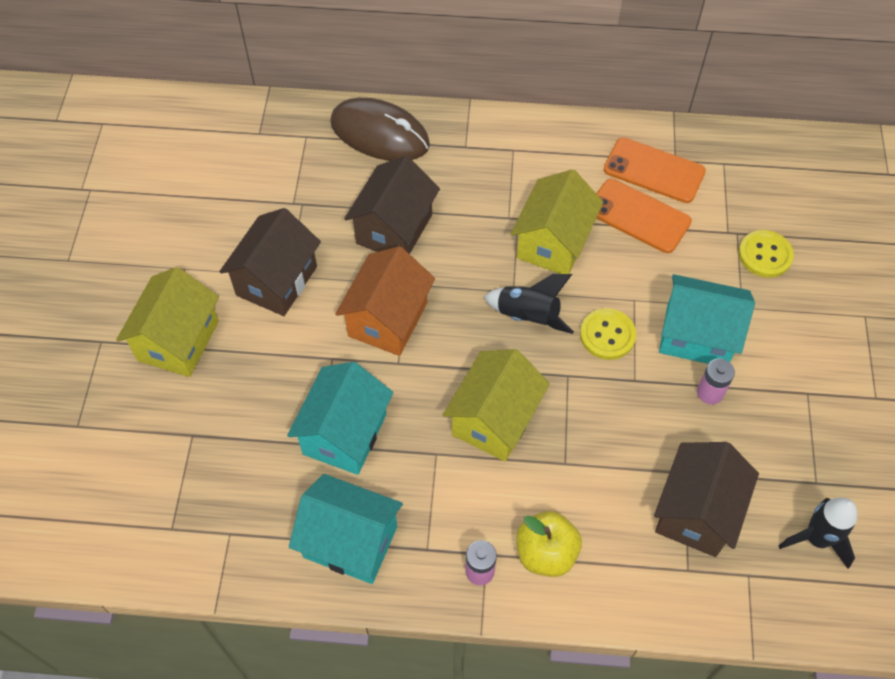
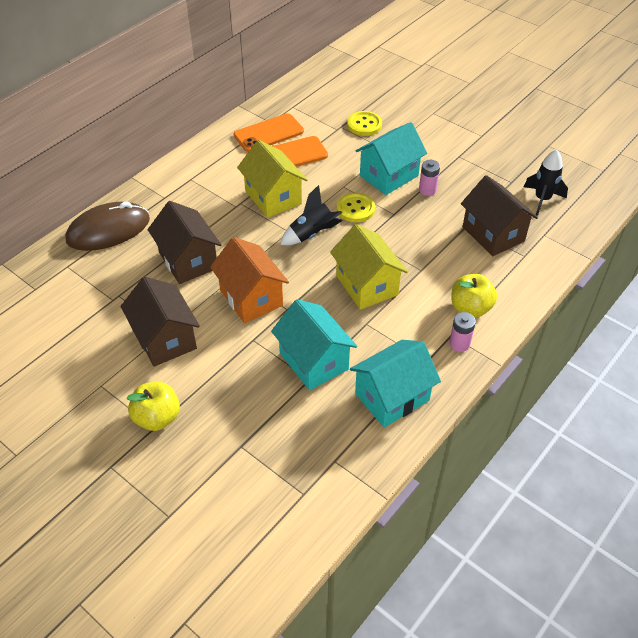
camera: 55 degrees left, 10 degrees down
(178, 341) = (157, 417): yellow house -> yellow apple

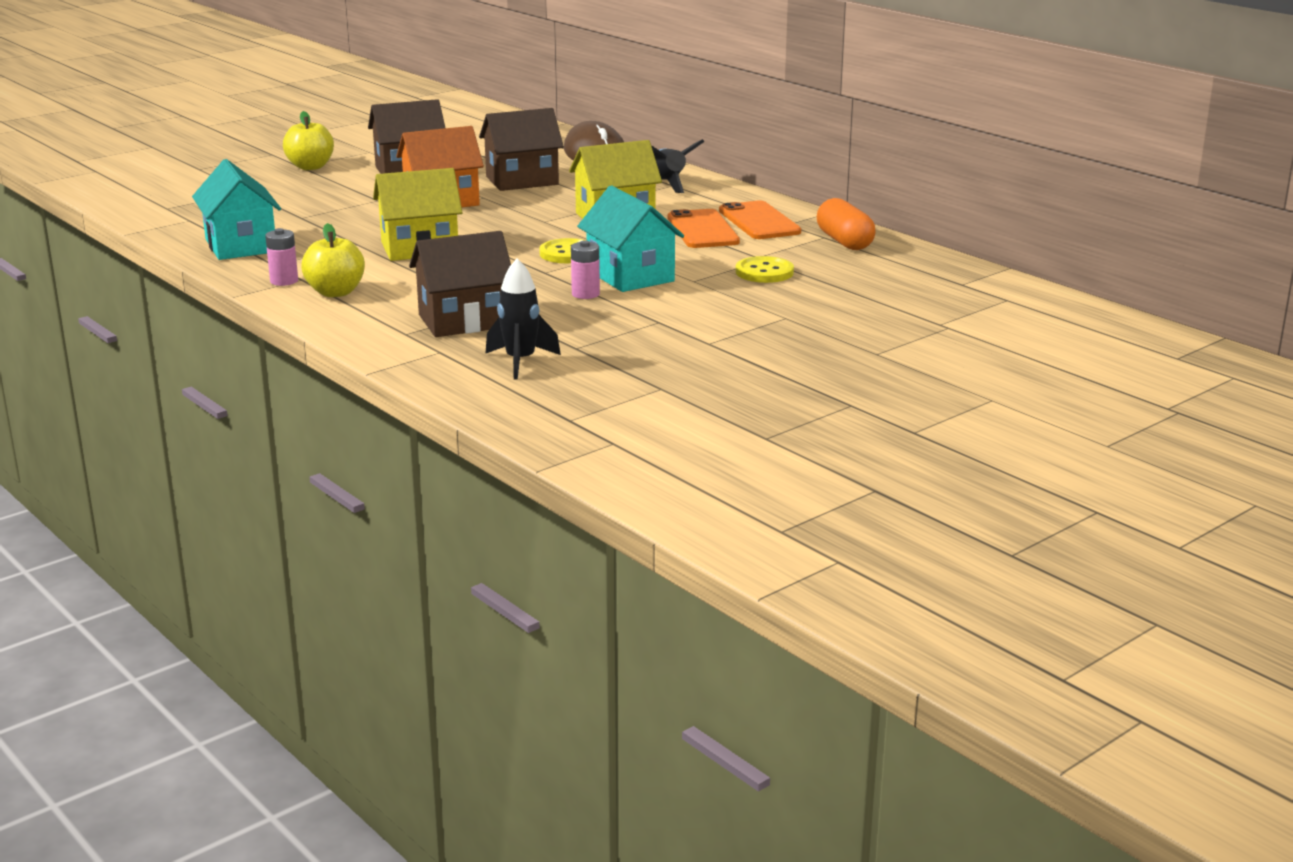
camera: 100 degrees right, 25 degrees down
(300, 99) = (844, 241): none -> orange capsule
(312, 234) = (531, 230): black rocket -> black rocket (667, 184)
(314, 361) = (323, 220): turquoise house -> none

